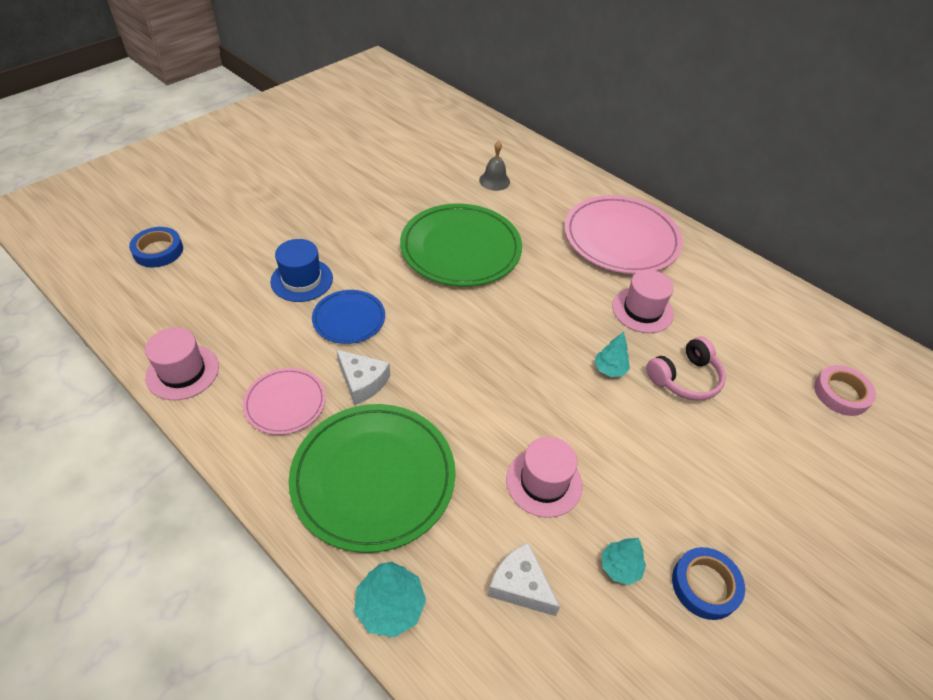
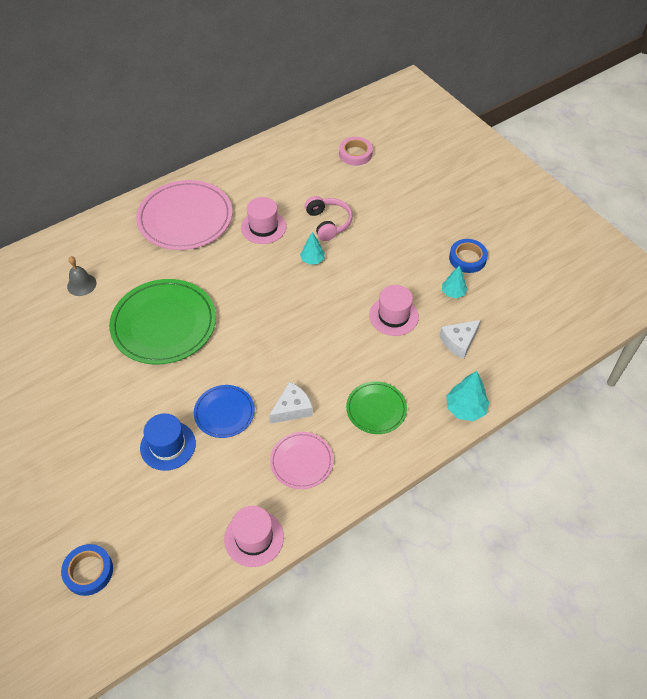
camera: 75 degrees left, 5 degrees up
(373, 478) = (376, 409): green plate -> green plate, size x0.53

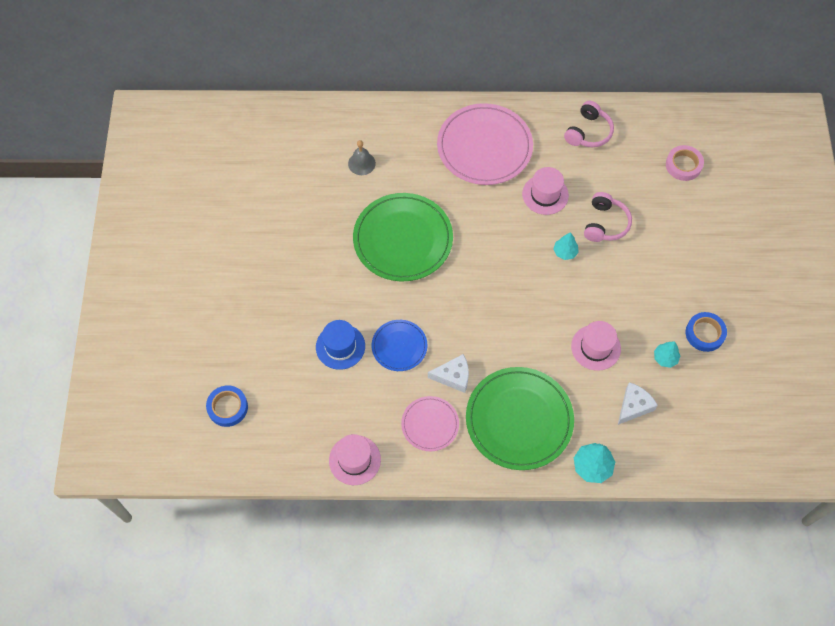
camera: 35 degrees right, 10 degrees up
(264, 167) = (588, 132): none -> pink headphones
(376, 409) = (519, 419): green plate -> green plate, size x1.87
(459, 342) = (633, 406): white cheese -> white cheese turned 135 degrees clockwise

